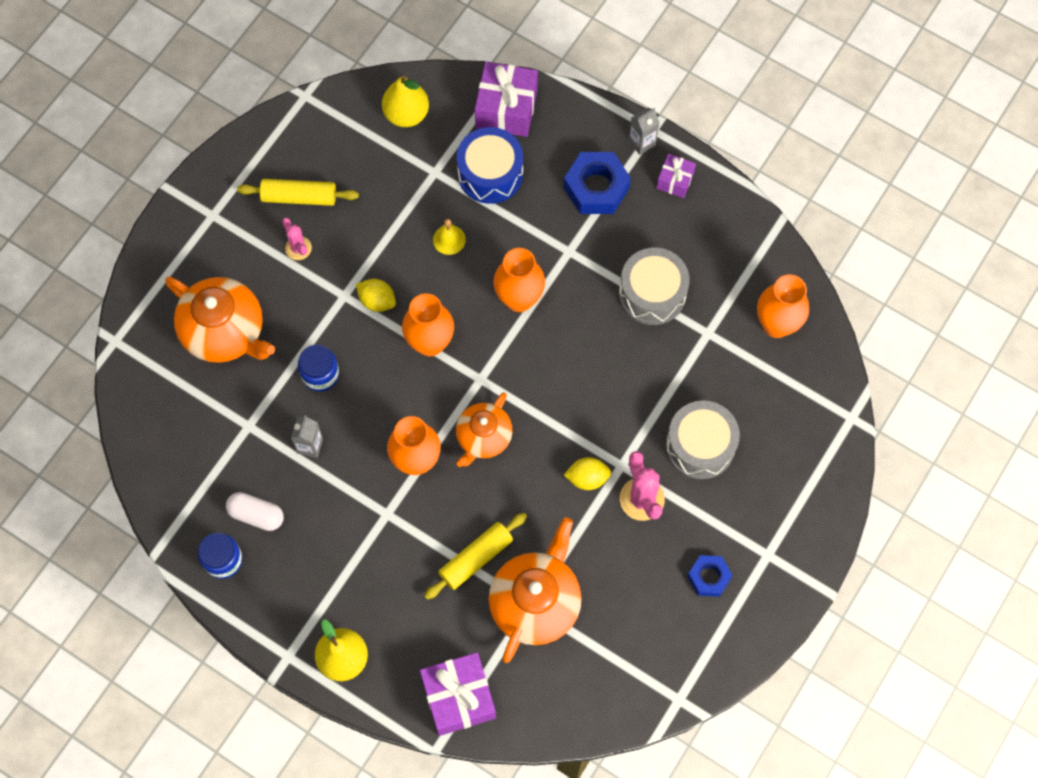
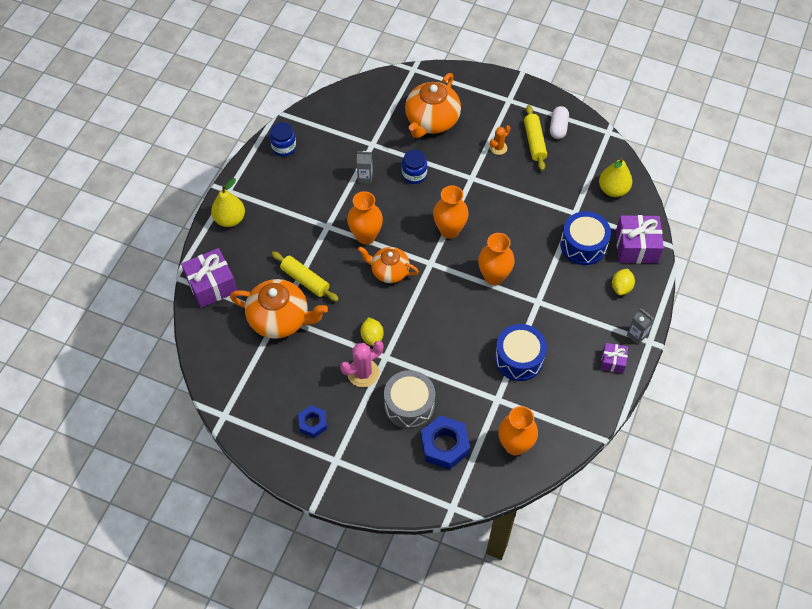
camera: 80 degrees right, 10 degrees down
(256, 515) = (315, 158): white capsule -> white capsule (558, 128)
(298, 248) = (498, 148): pink cactus -> orange cactus
(377, 301) = (472, 196): yellow lemon -> yellow lemon (621, 287)
(449, 239) = (527, 229): yellow bell -> none
(596, 187) = (592, 311): blue nut -> blue nut (444, 445)
(652, 293) = (519, 358): grey drum -> blue drum

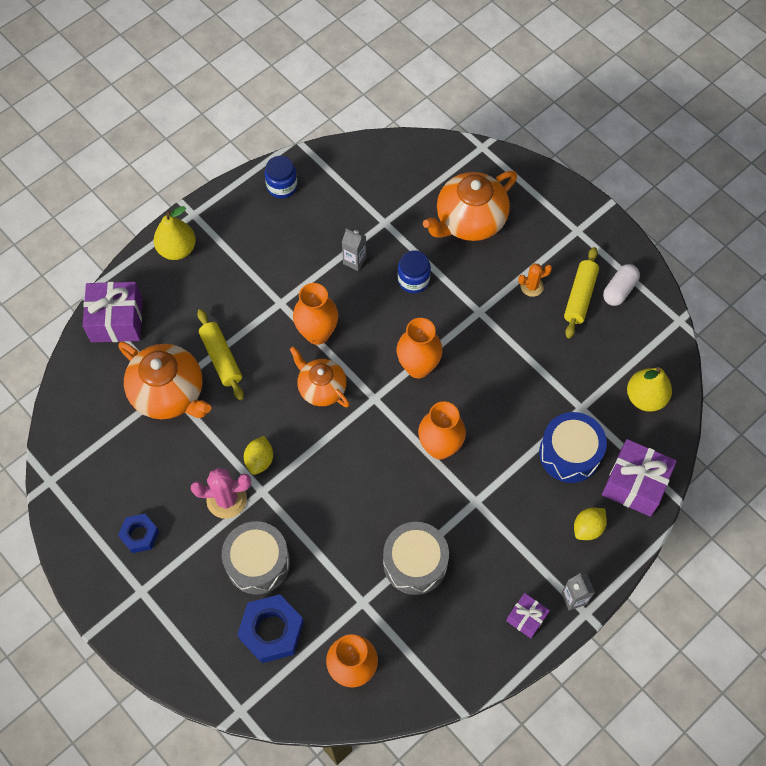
camera: 25 degrees right, 5 degrees up
(519, 358) = (415, 563): blue drum -> grey drum

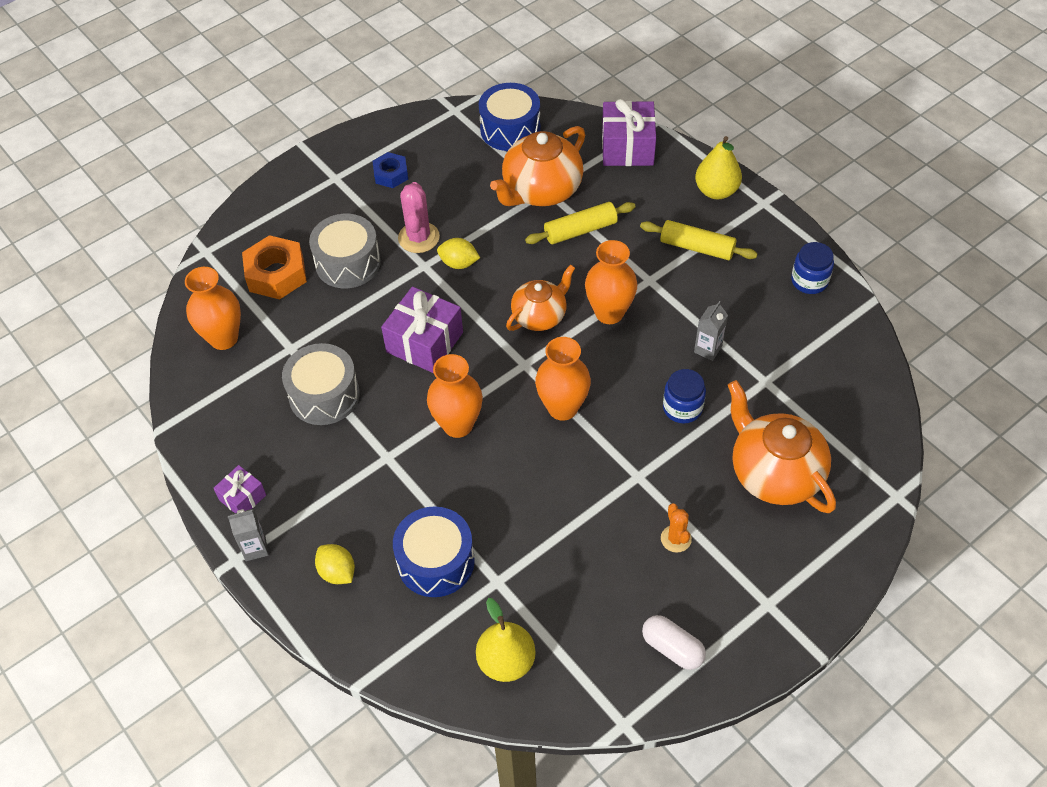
camera: 95 degrees right, 10 degrees down
(83, 425) = (510, 129): none -> blue drum
(272, 631) = (276, 274): blue nut -> orange nut
(580, 296) = (661, 596): yellow rolling pin -> yellow rolling pin (697, 247)
(634, 484) = (386, 633): purple gift -> purple gift (424, 342)

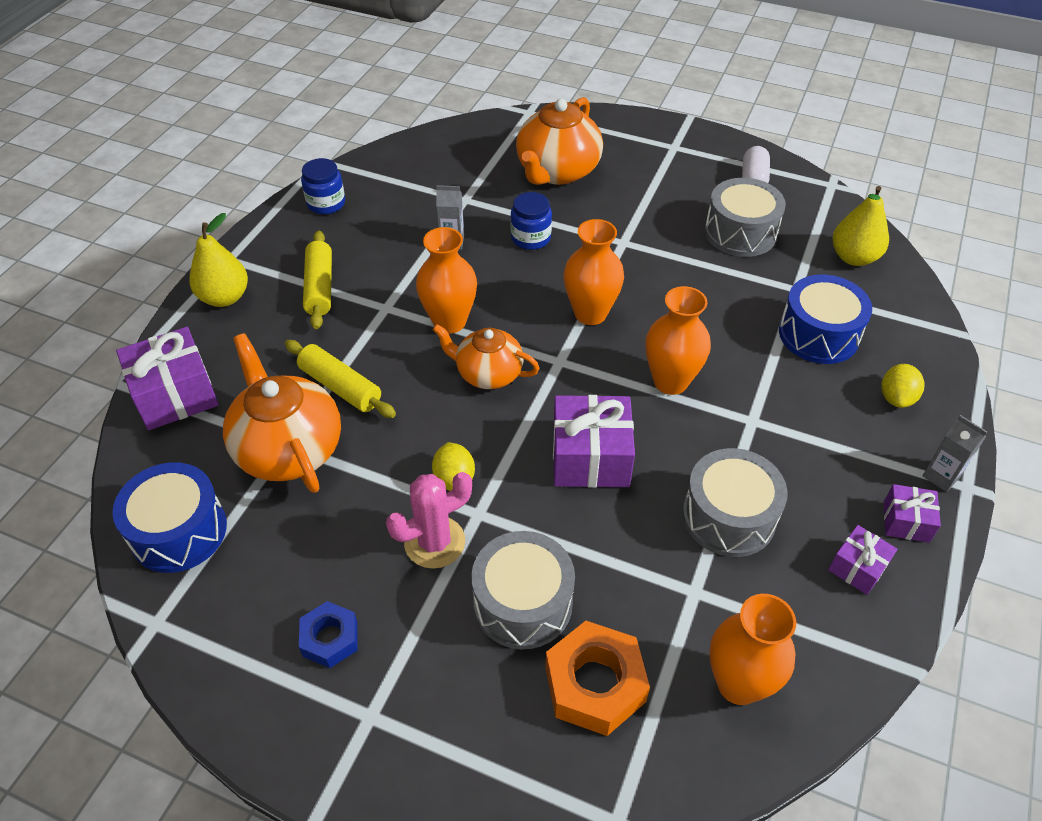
camera: 120 degrees left, 5 degrees down
(236, 445) = (857, 567): none -> purple gift
(541, 190) = (288, 449): orange teapot -> orange teapot turned 135 degrees counterclockwise
(597, 582) = (740, 233): none -> grey drum
(676, 539) = (663, 204): orange cactus -> none

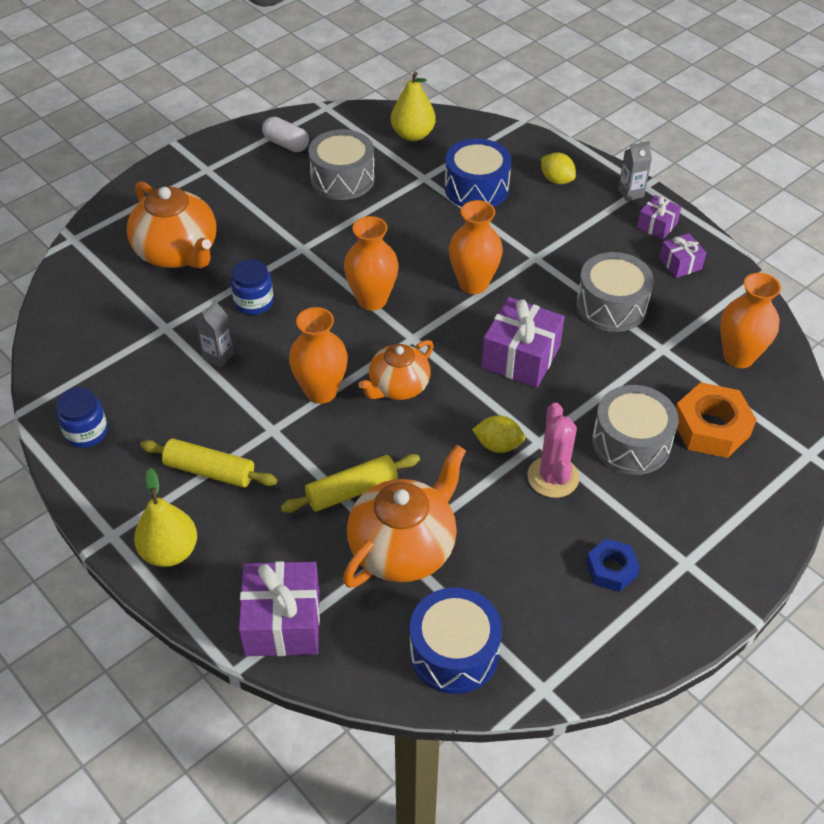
camera: 65 degrees left, 0 degrees up
(288, 449) = (403, 548): orange teapot -> orange teapot turned 135 degrees clockwise

